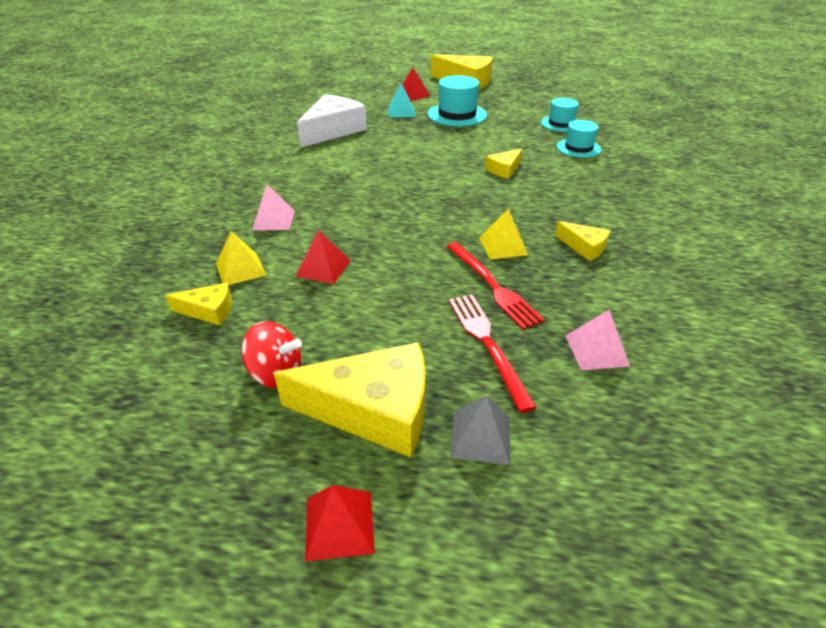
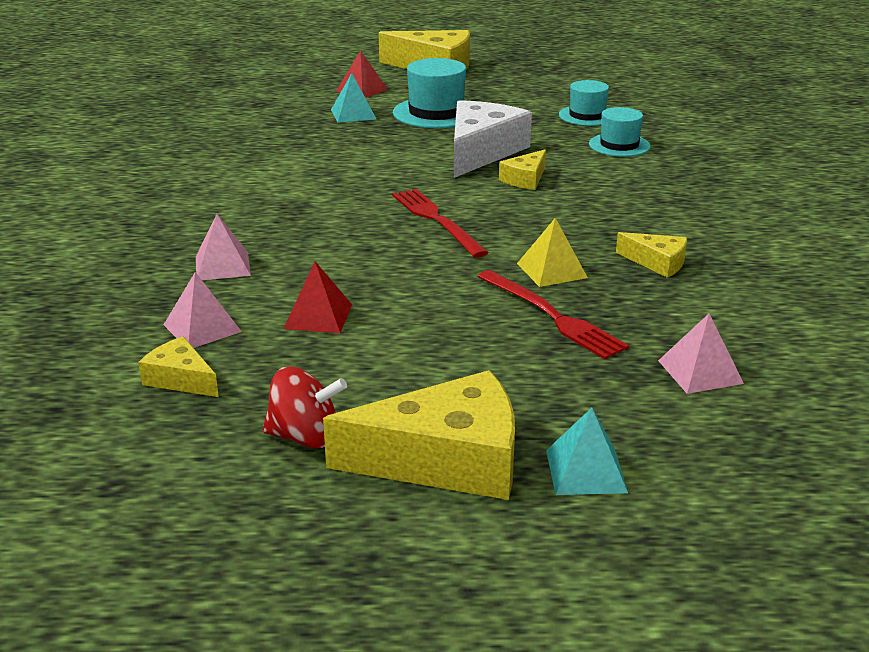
camera: 10 degrees left, 10 degrees down
(209, 311) = (180, 379): yellow cheese -> yellow cheese turned 135 degrees counterclockwise
(240, 269) = (202, 328): yellow pyramid -> pink pyramid
(333, 130) = (260, 145): white cheese -> white cheese (481, 151)
(339, 524) = (447, 571): red pyramid -> none
(481, 437) = (586, 471): grey pyramid -> turquoise pyramid
(487, 344) = (564, 378): red fork -> red fork (436, 220)

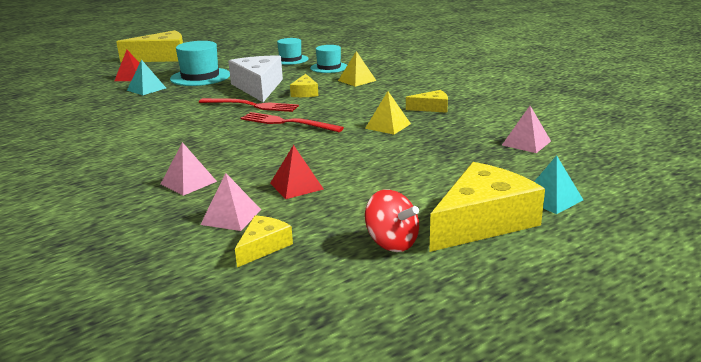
camera: 35 degrees left, 5 degrees down
(180, 379) = (263, 247): yellow cheese -> yellow cheese turned 120 degrees clockwise
(305, 437) = (391, 243): red spinning top -> red spinning top turned 75 degrees clockwise
(552, 316) = (422, 144): red fork -> red fork (251, 105)
(624, 180) = (357, 80): none -> yellow pyramid

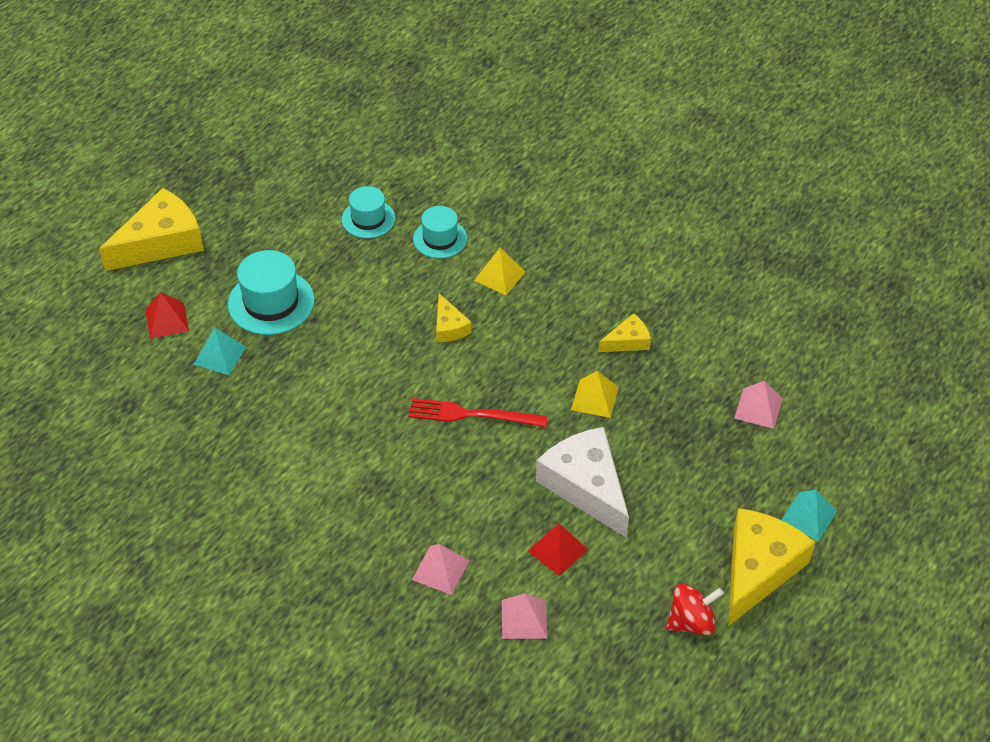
camera: 20 degrees left, 25 degrees up
(251, 105) = (400, 377): red fork -> none
(258, 87) = (377, 321): white cheese -> white cheese (586, 486)
(263, 247) = (582, 656): yellow cheese -> none
(391, 243) = (691, 622): red spinning top -> red spinning top turned 45 degrees counterclockwise

